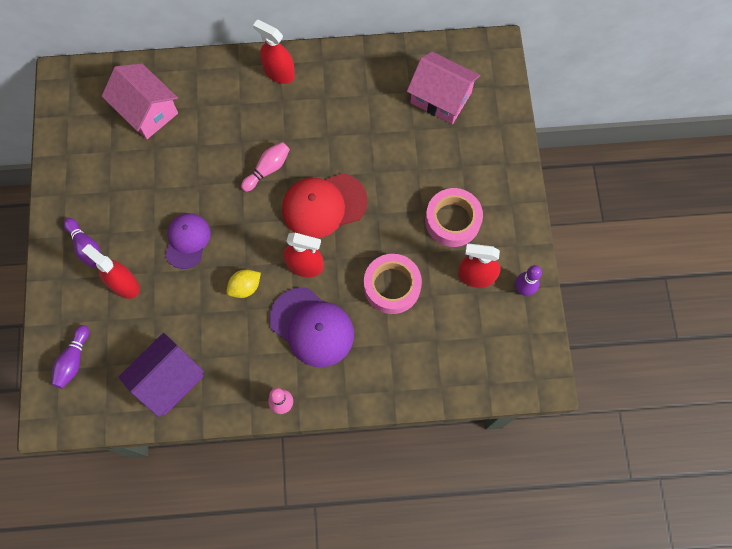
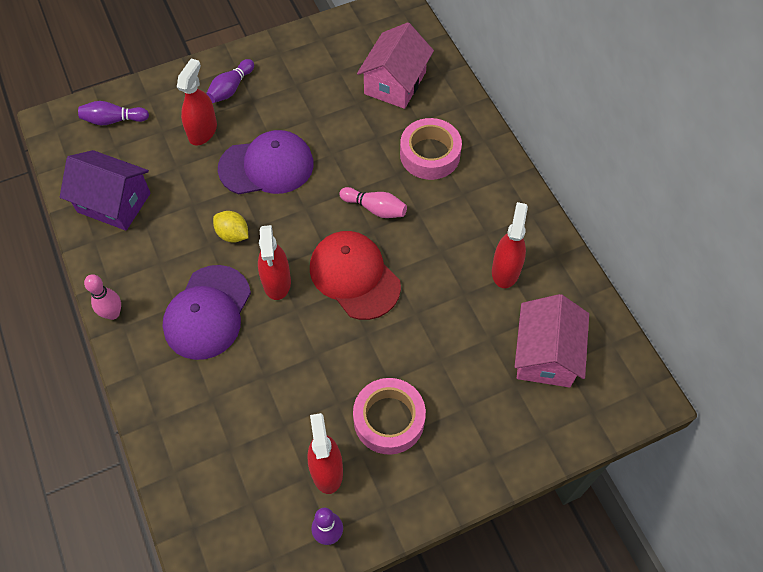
camera: 70 degrees right, 10 degrees down
(187, 241) = (266, 166): purple cap -> purple cap, size x1.50
(279, 72) = (495, 179): red spray bottle -> red spray bottle (505, 270)
(392, 286) = (281, 378): pink tape -> pink tape (430, 154)

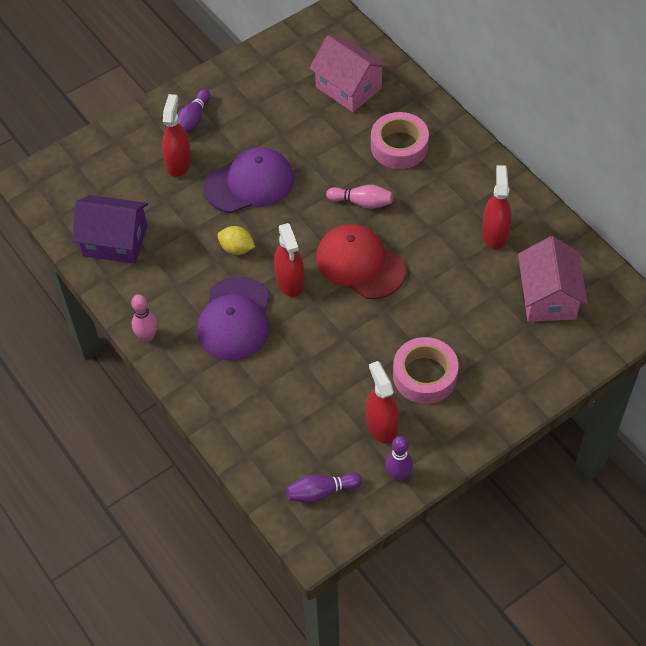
camera: 10 degrees left, 5 degrees down
(113, 120) = (89, 168): purple bowling pin -> purple bowling pin (321, 492)
(395, 83) = (348, 87): pink house -> pink house turned 60 degrees counterclockwise

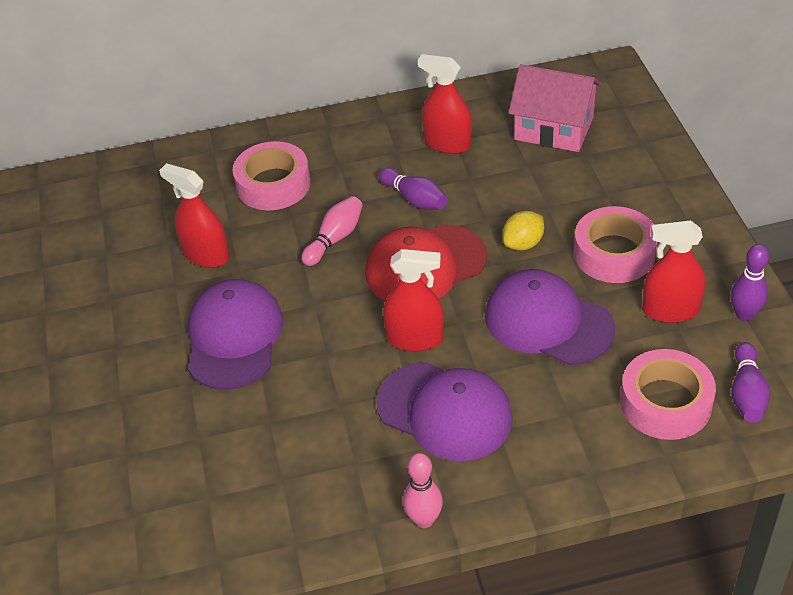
camera: 65 degrees left, 10 degrees down
(115, 241) = (234, 517): purple house -> none
(178, 163) = (146, 405): red spray bottle -> red spray bottle (206, 255)
(193, 119) = (83, 369): purple bowling pin -> purple bowling pin (414, 199)
(237, 248) = (332, 379): yellow lemon -> yellow lemon (523, 244)
(293, 444) = (665, 402): none -> pink tape
(338, 353) = (548, 322): none -> purple cap
(348, 87) = (152, 203): pink house -> none

